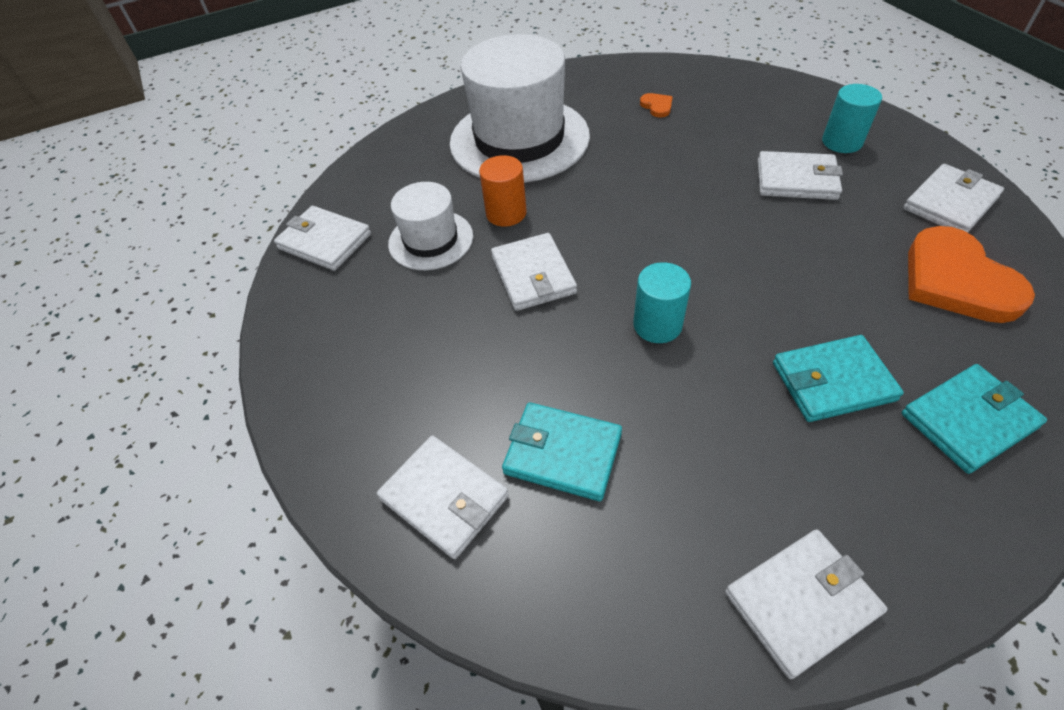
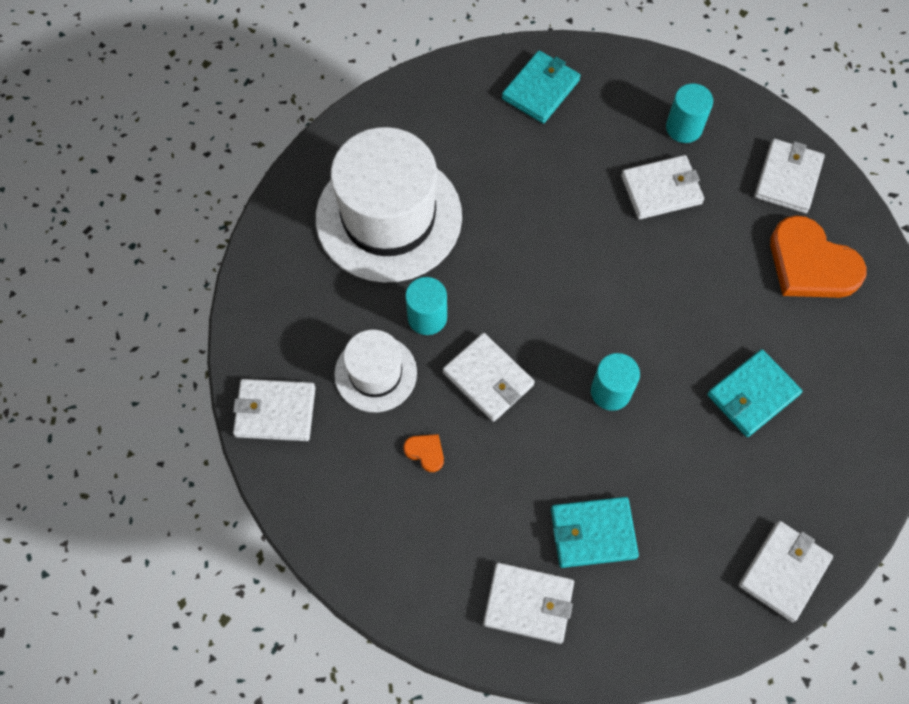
camera: 30 degrees left, 15 degrees up
(506, 213) = (427, 317): orange cylinder -> turquoise cylinder
(657, 106) = (501, 128): orange heart -> orange heart (425, 452)
(968, 420) = (846, 392): turquoise wallet -> turquoise wallet (540, 89)

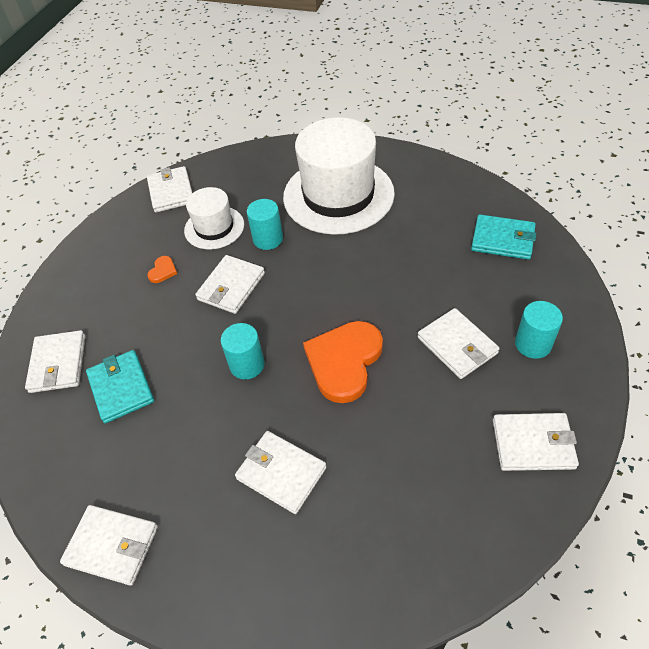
camera: 75 degrees right, 15 degrees down
(752, 395) = (281, 473): turquoise wallet -> white wallet
(811, 264) = (446, 490): orange heart -> orange heart (344, 362)

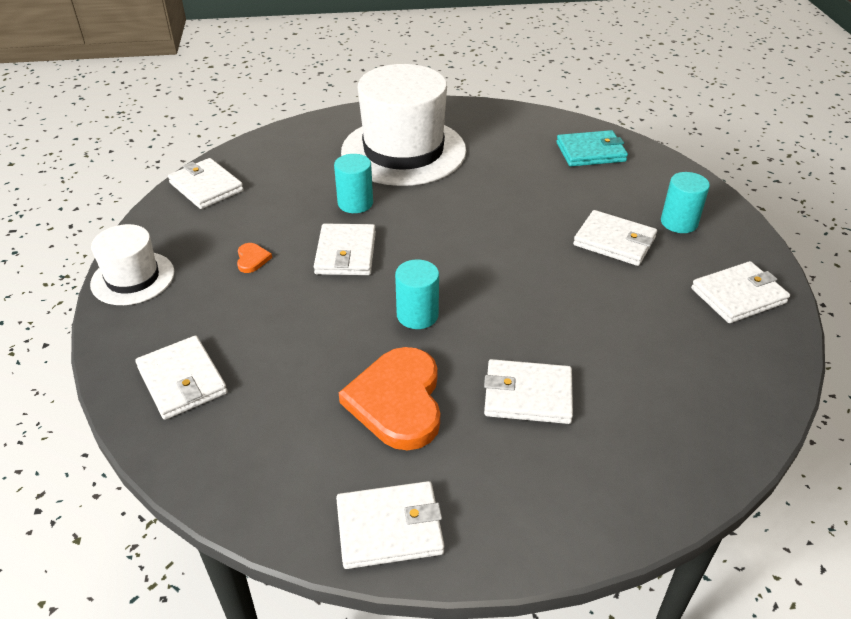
camera: 30 degrees left, 10 degrees down
(121, 388) = (284, 379): turquoise wallet -> none
(214, 227) = (285, 207): white hat -> white hat (133, 278)
(344, 362) = (518, 284): orange heart -> orange heart (397, 401)

